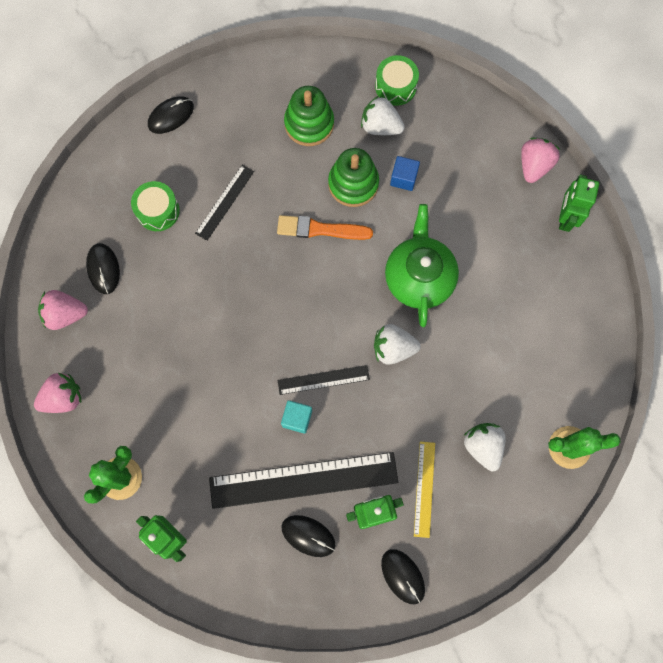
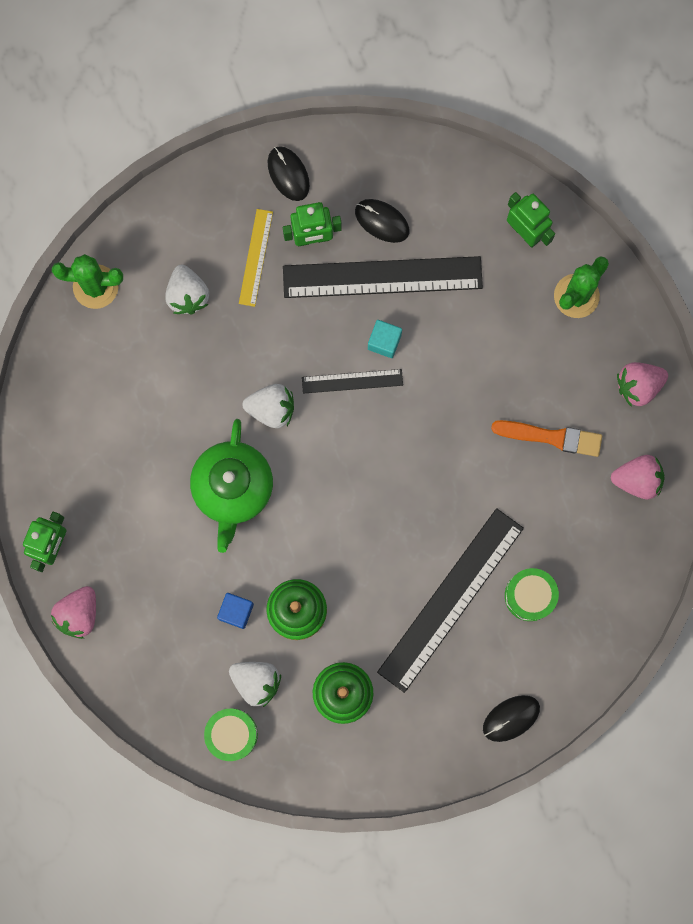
camera: 175 degrees left, 5 degrees up
(103, 269) = (594, 529): black mouse -> none
(224, 202) = (450, 599): black ruler -> black ruler, size x1.99
(320, 229) = (340, 556): orange brush -> orange brush (551, 437)

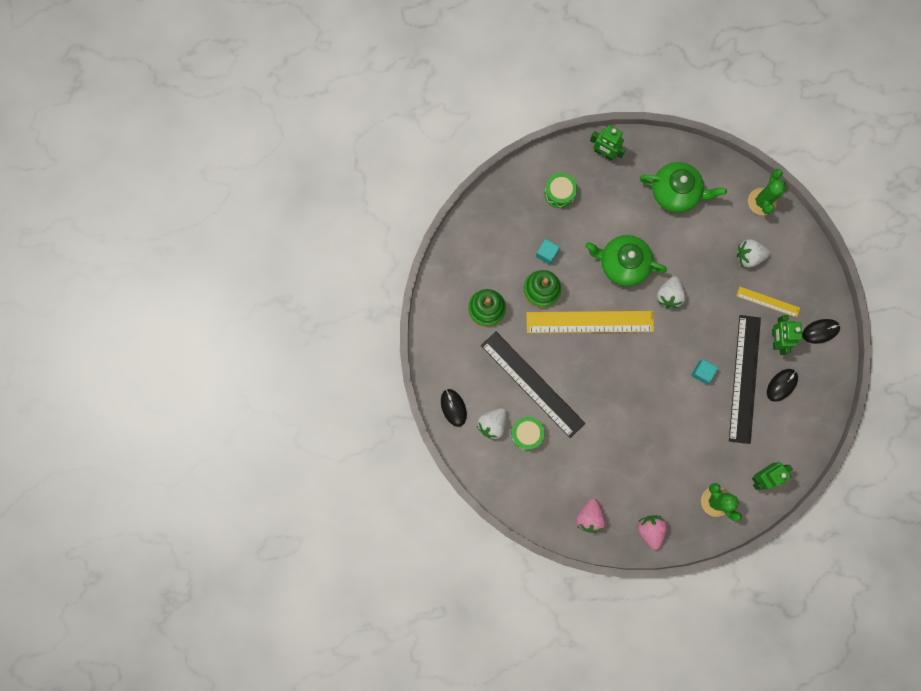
camera: 100 degrees right, 0 degrees up
(79, 614) = (560, 162): pink strawberry -> none
(101, 422) = (675, 192): none -> green teapot
(232, 734) = (473, 239): green drum -> green drum (559, 193)
(236, 611) = (546, 253): blue cube -> turquoise cube
(256, 682) = (502, 258): white strawberry -> white strawberry (492, 424)
(335, 525) = (590, 322): none -> yellow ruler
(352, 381) = (679, 348): black ruler -> none
(551, 437) = (625, 466): orange brush -> none

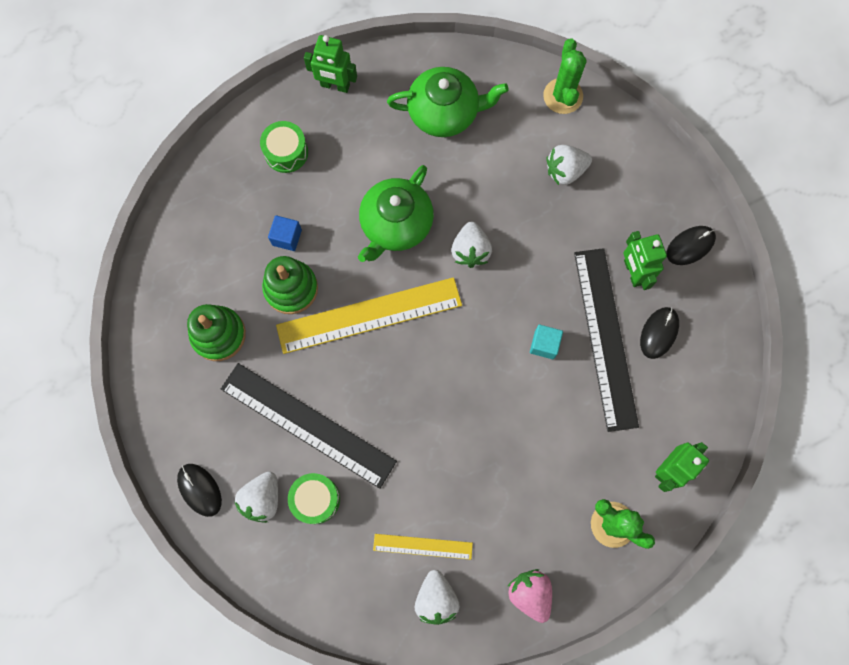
camera: 15 degrees left, 5 degrees down
(546, 253) = (287, 237): turquoise cube -> blue cube
(589, 516) = (436, 598): pink strawberry -> white strawberry
(622, 264) = (396, 224): green teapot -> green teapot turned 60 degrees counterclockwise
(768, 302) = (608, 225): yellow ruler -> yellow ruler (422, 546)

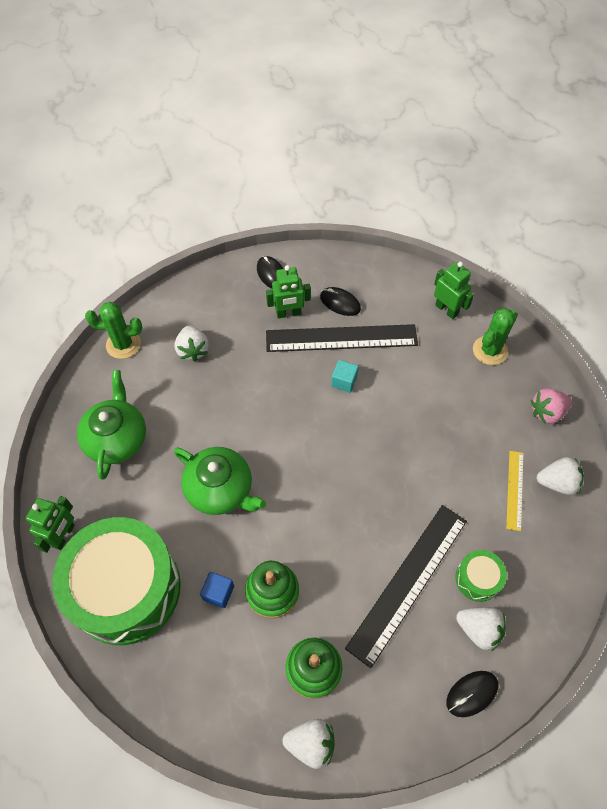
camera: 85 degrees left, 15 degrees down
(286, 152) = (126, 589): green drum -> green drum, size x2.40
(369, 315) = (306, 519): yellow ruler -> none
(470, 251) = (255, 429): white strawberry -> white strawberry (311, 743)

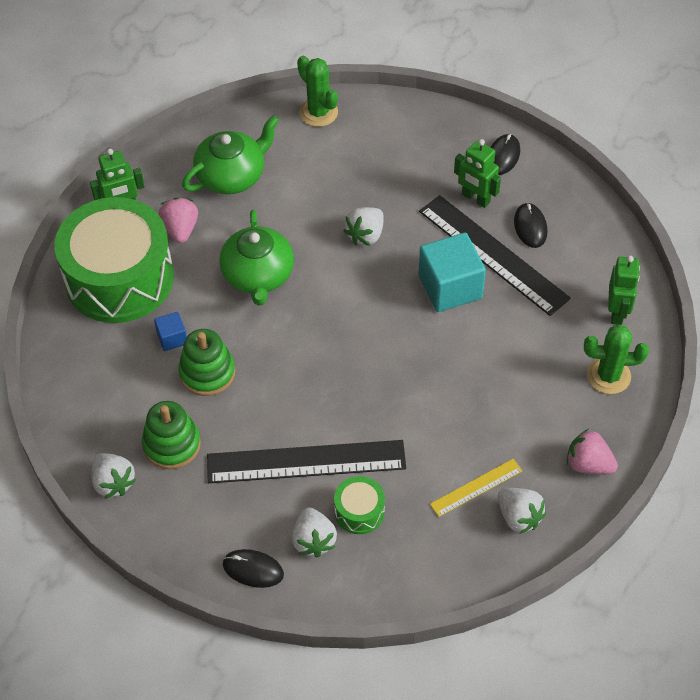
camera: 50 degrees right, 5 degrees down
(127, 510) = (180, 229): none -> pink strawberry
(193, 350) = (364, 161): white strawberry -> white strawberry (365, 235)
(344, 381) = (450, 287): turquoise cube -> turquoise cube, size x2.03

